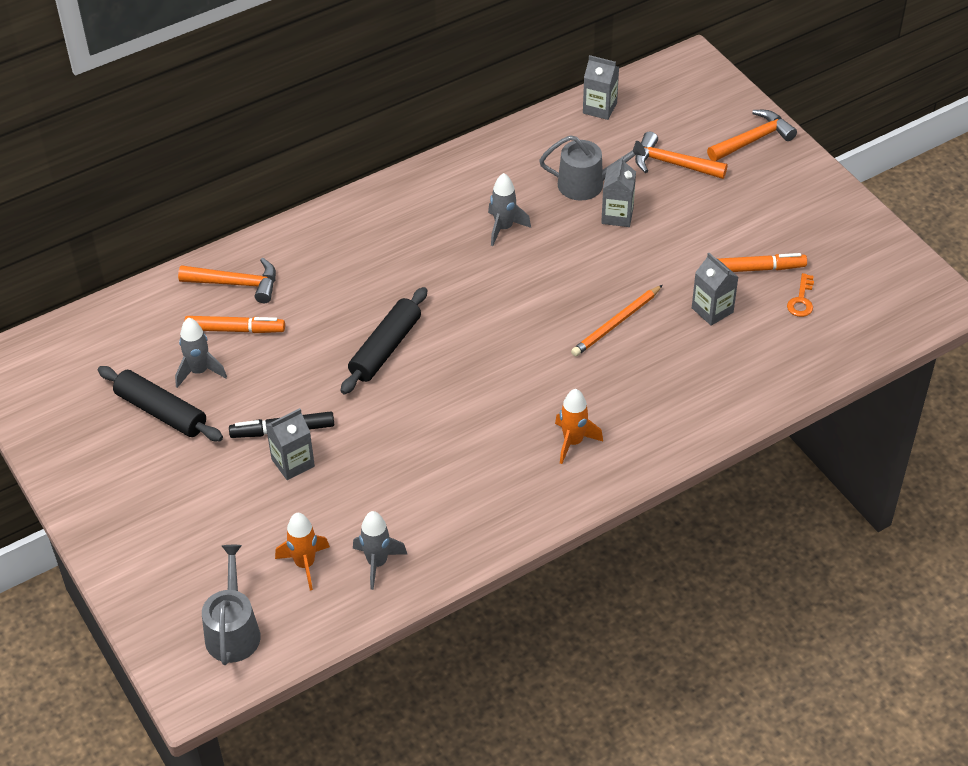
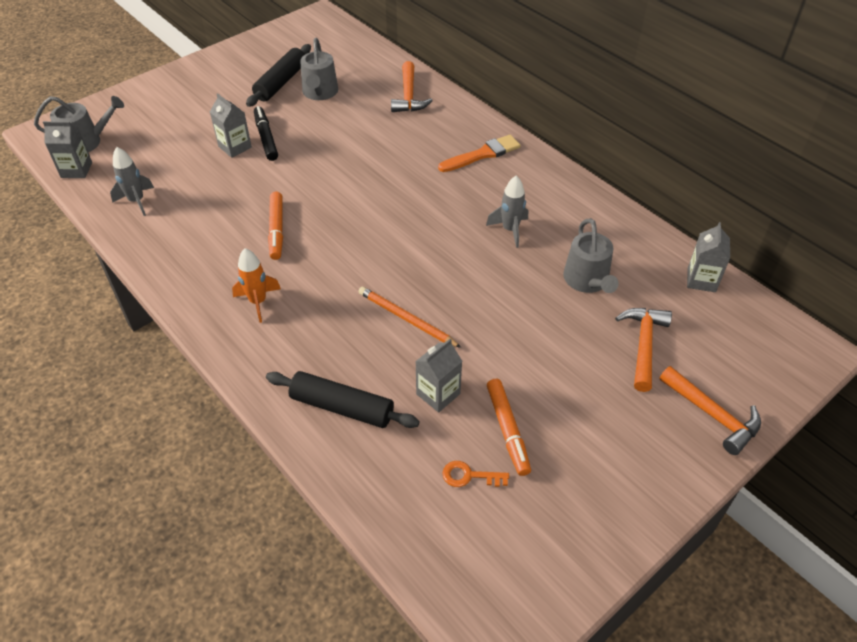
camera: 80 degrees right, 0 degrees up
(199, 371) = (320, 92): grey rocket -> grey watering can
(235, 329) = (362, 102): orange marker -> orange marker (276, 230)
(305, 564) = (140, 166): orange rocket -> none
(372, 232) = (482, 154): none -> orange brush
(385, 348) = (354, 178): black rolling pin -> black rolling pin (342, 407)
(617, 215) = (551, 307): grey carton -> grey carton (76, 170)

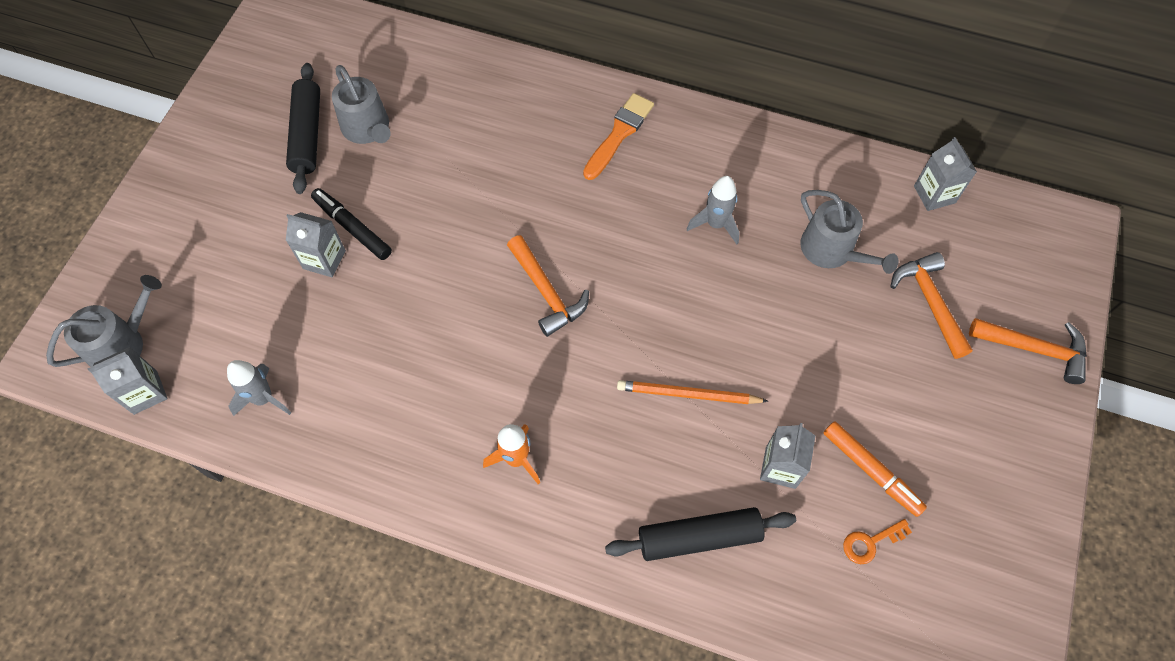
camera: 30 degrees left, 15 degrees up
(276, 230) = (464, 352): orange marker -> none
(409, 96) = (478, 86): orange hammer -> orange hammer (547, 292)

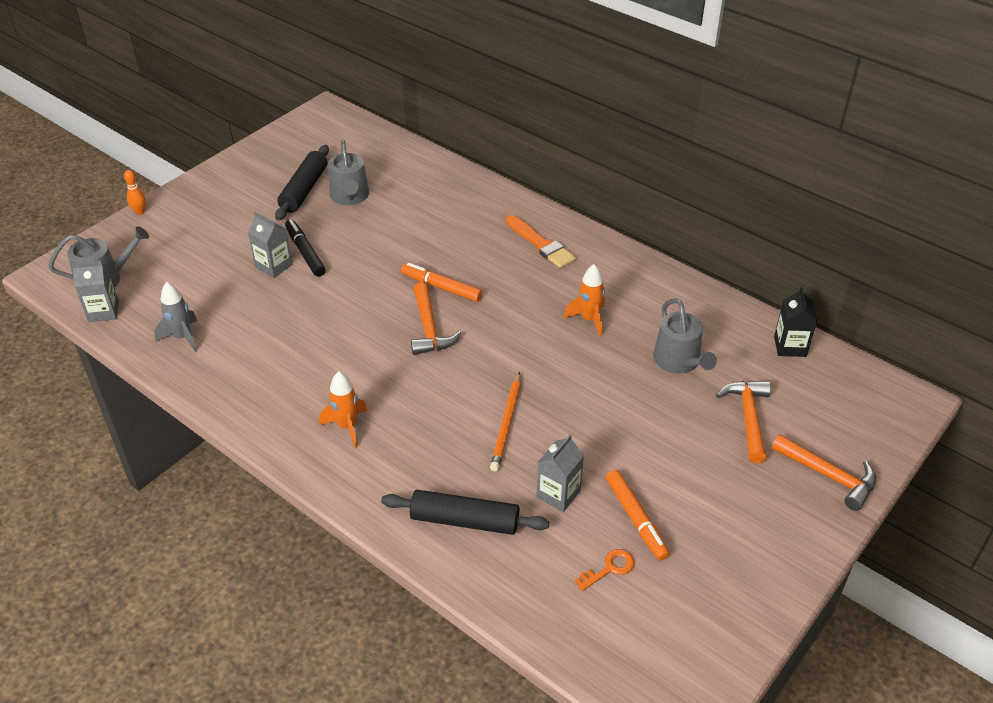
camera: 20 degrees right, 20 degrees down
(115, 228) = (140, 212): none -> orange bowling pin
(534, 230) = (441, 287): none -> orange marker
(619, 134) = (541, 244): orange brush -> orange brush turned 90 degrees clockwise
(688, 394) = (507, 424): orange pencil -> orange pencil turned 105 degrees counterclockwise
(715, 224) = (589, 319): grey rocket -> orange rocket
(870, 542) = (609, 568): orange key -> orange key turned 150 degrees clockwise
(934, 194) = (790, 346): grey carton -> black carton

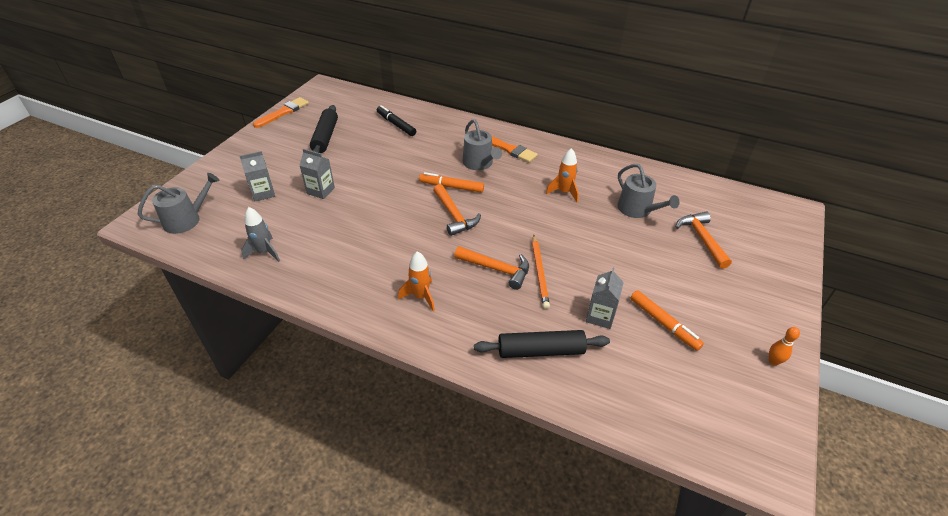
camera: 15 degrees left, 0 degrees up
(103, 311) = (192, 243): grey carton -> grey carton (263, 193)
(140, 212) = (202, 168): orange bowling pin -> orange bowling pin (773, 361)
(262, 145) = (283, 112): none -> orange brush
(305, 252) = (341, 178): black marker -> black marker (396, 124)
(350, 196) = (361, 137): grey watering can -> grey watering can (479, 163)
(609, 568) = (663, 365): orange key -> none
(790, 346) = (703, 189): black carton -> none
(829, 476) = (774, 268): orange hammer -> orange hammer (497, 269)

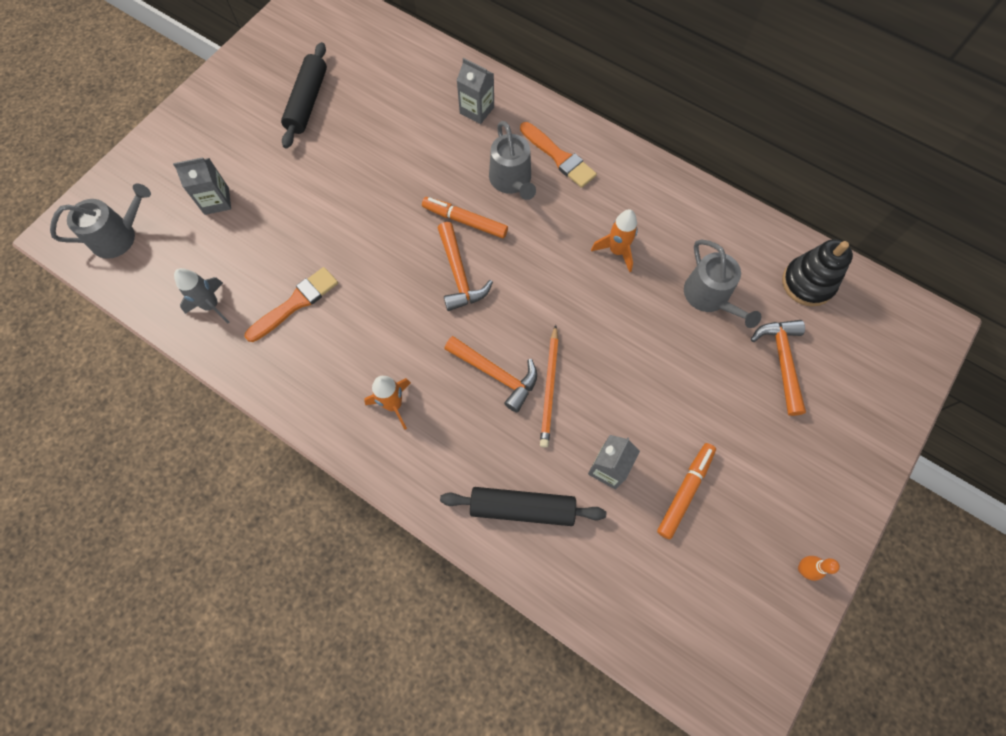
camera: 10 degrees right, 25 degrees up
(283, 112) = (254, 43): orange brush -> orange brush (295, 303)
(320, 191) = (291, 206): grey carton -> grey carton (477, 110)
(396, 124) = (408, 87): black marker -> none
(663, 323) = (685, 491): orange marker -> orange marker turned 120 degrees counterclockwise
(701, 196) = (807, 283): none -> black stacking toy

